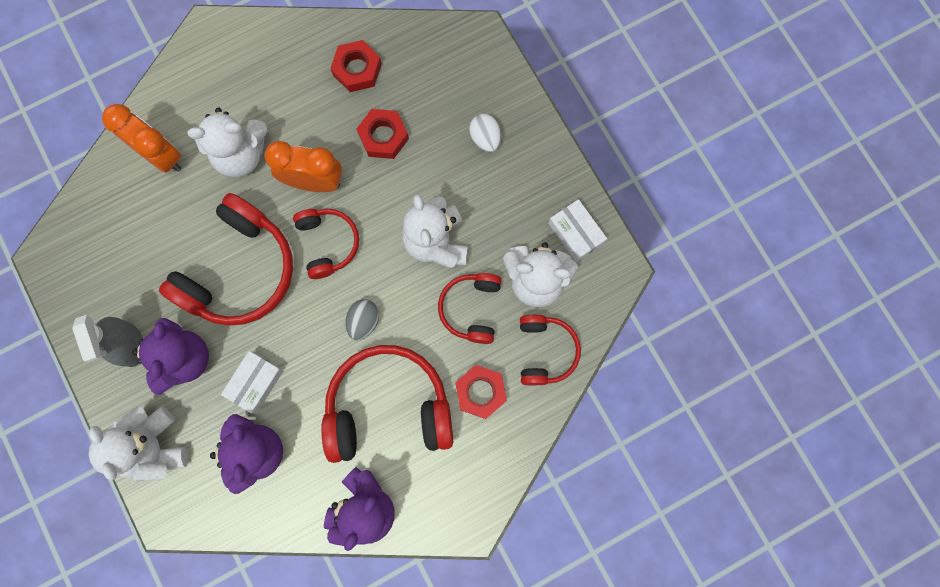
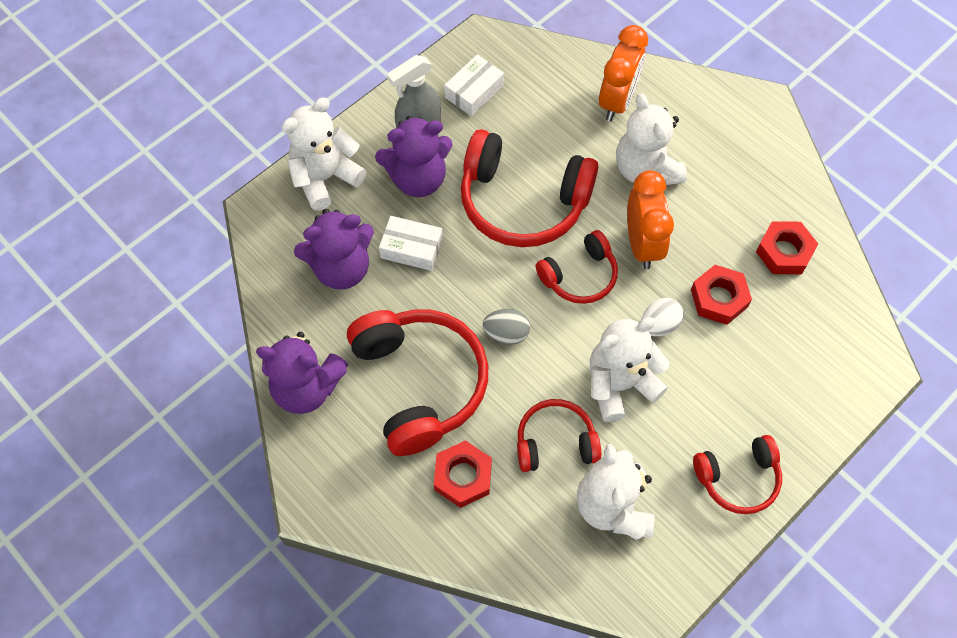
camera: 75 degrees right, 15 degrees down
(485, 138) = (760, 406): white egg -> white egg (659, 325)
(545, 351) = (531, 538): red headphones -> red headphones (738, 478)
(576, 233) = (685, 539): white box -> white box (474, 91)

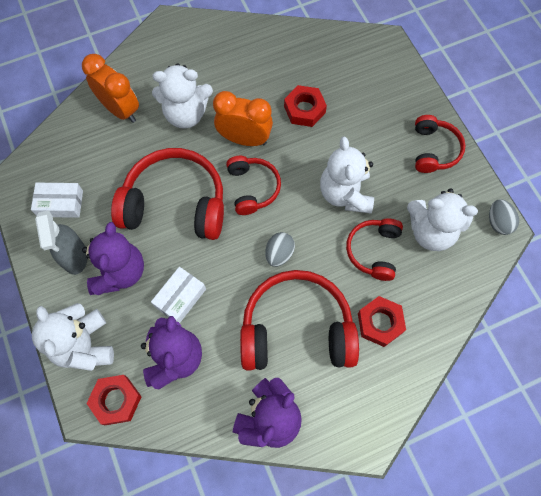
camera: 70 degrees left, 5 degrees up
(474, 91) = (60, 203): white box -> white box turned 60 degrees counterclockwise
(522, 202) = (175, 204): red headphones -> red headphones turned 120 degrees counterclockwise
(659, 325) = (310, 153): white egg -> none
(665, 593) = (498, 222): none -> grey egg
(784, 252) = (286, 59): red nut -> red nut (116, 400)

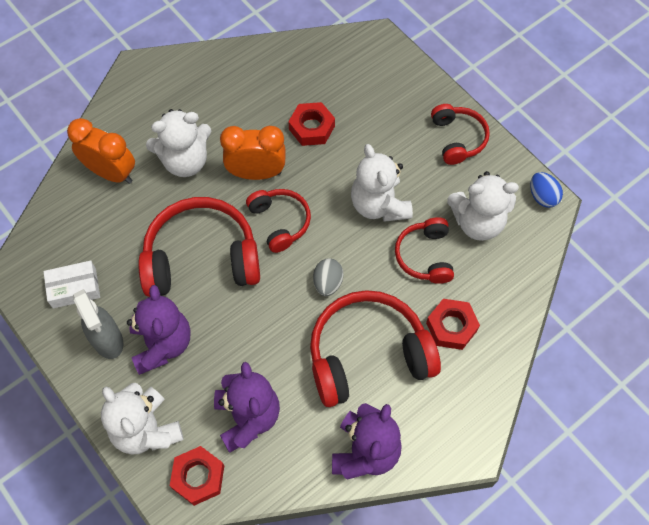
camera: 15 degrees left, 5 degrees down
(180, 297) = (235, 354): white box -> none
(498, 222) = (542, 197): grey egg -> blue egg

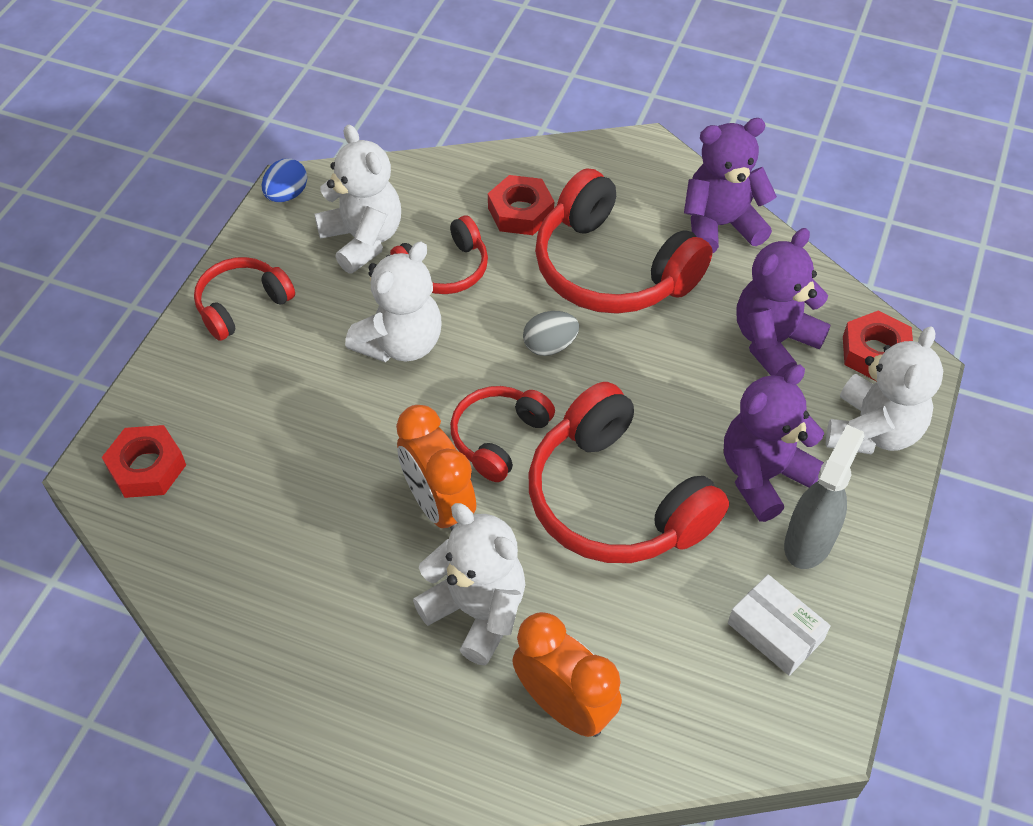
camera: 120 degrees left, 10 degrees down
(111, 173) = (564, 706): orange clock -> orange clock turned 135 degrees clockwise
(311, 128) = (318, 477): red nut -> red nut (147, 467)

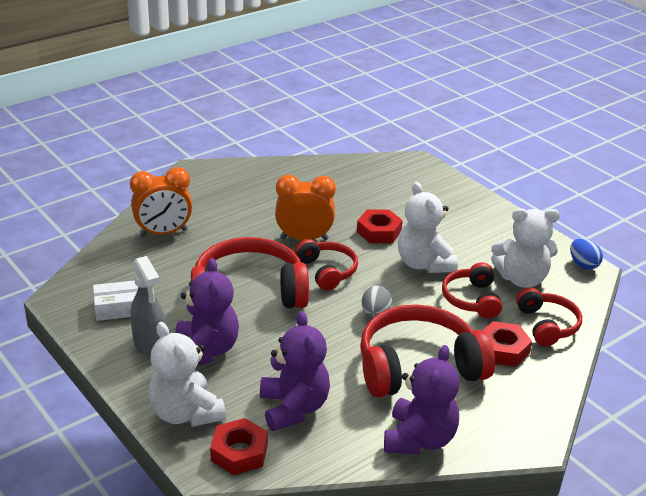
camera: 120 degrees right, 20 degrees down
(147, 467) = (407, 173): red nut -> red nut (379, 232)
(242, 305) = (497, 224): red headphones -> red headphones (547, 325)
(477, 611) = (235, 228): white teddy bear -> none

